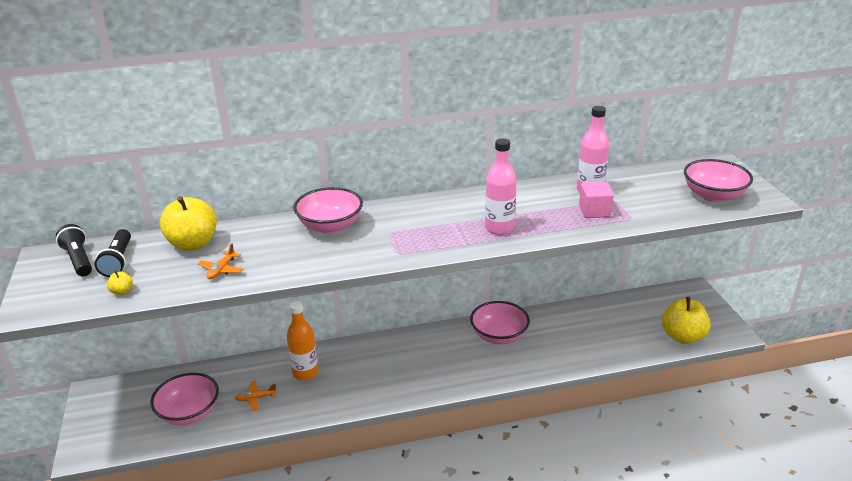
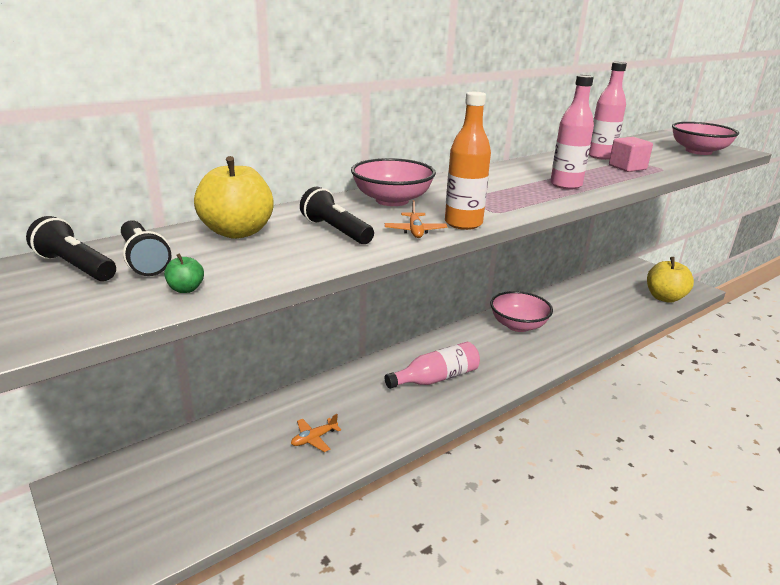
camera: 25 degrees left, 5 degrees down
(122, 291) = (186, 289): yellow apple -> green apple
(189, 413) = (238, 477): pink bowl -> none
(222, 270) = (308, 249): orange plane -> orange plane (415, 231)
(257, 254) = (336, 231): none -> black flashlight
(305, 372) = (352, 398): orange bottle -> orange bottle (463, 223)
(383, 371) = (436, 378): none -> pink bottle

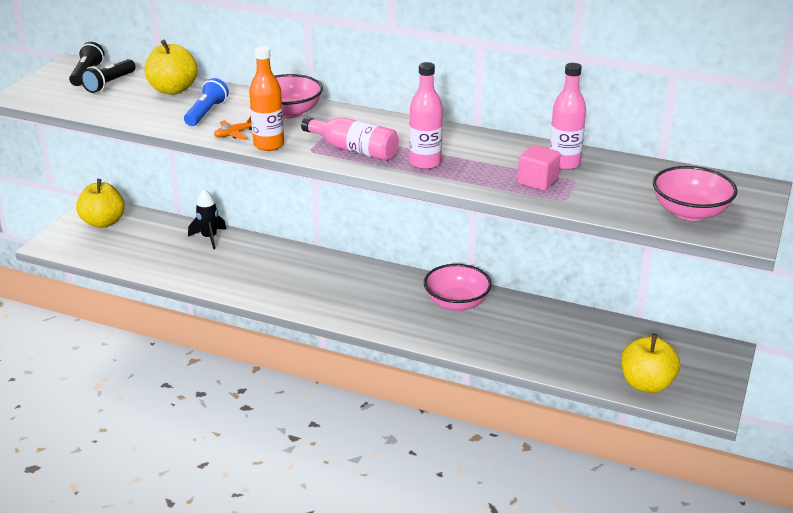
camera: 60 degrees right, 5 degrees up
(124, 491) = (103, 222): none -> yellow apple
(186, 289) = (86, 105): green apple -> none
(272, 415) = (209, 238): none -> black rocket
(314, 438) = (199, 261): orange plane -> none
(336, 231) = (206, 113): black flashlight -> blue flashlight
(436, 378) = (320, 286): pink bottle -> pink bottle (354, 150)

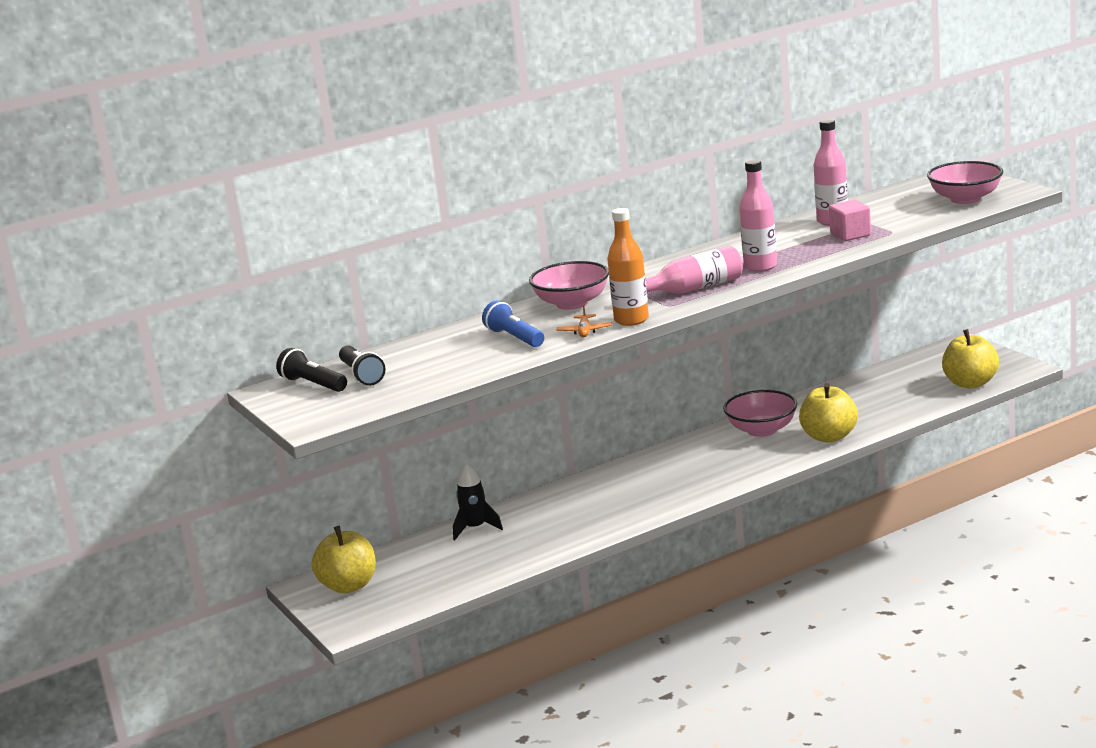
camera: 50 degrees left, 10 degrees down
(173, 90) = (431, 347): yellow apple -> yellow apple (829, 437)

